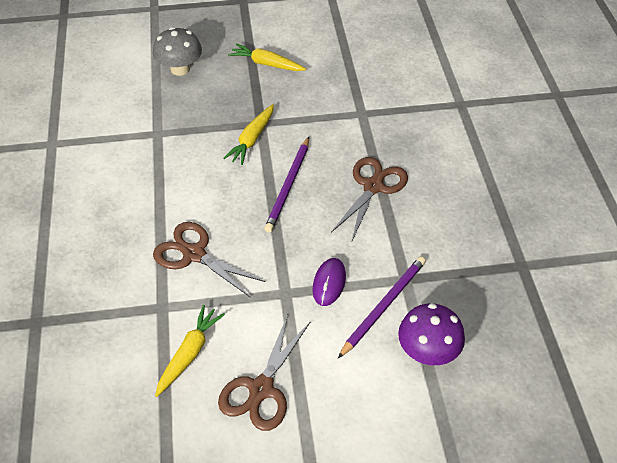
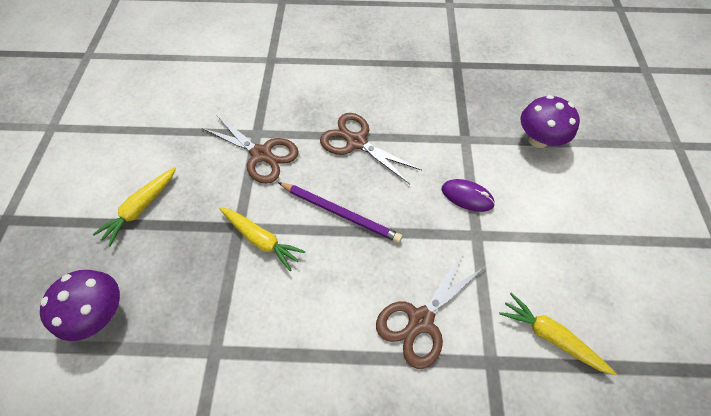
camera: 80 degrees left, 10 degrees up
(180, 69) = (101, 312): grey mushroom -> purple mushroom
(261, 389) = (585, 271): brown scissors -> brown scissors (262, 154)
(384, 306) = (493, 160): purple pencil -> none

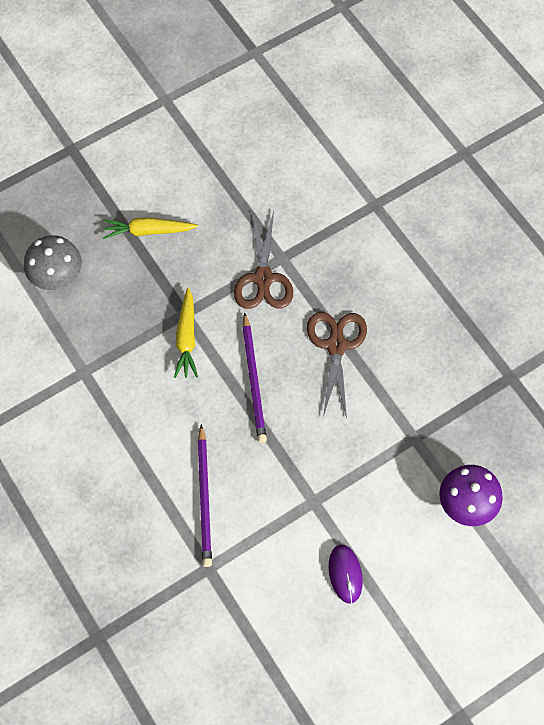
camera: 55 degrees right, 5 degrees up
(101, 312) = (57, 276): purple mushroom -> grey mushroom
(420, 320) = (204, 498): brown scissors -> purple pencil
(467, 196) = (347, 473): purple mouse -> purple mouse (345, 574)
(550, 336) = (260, 602): yellow carrot -> none

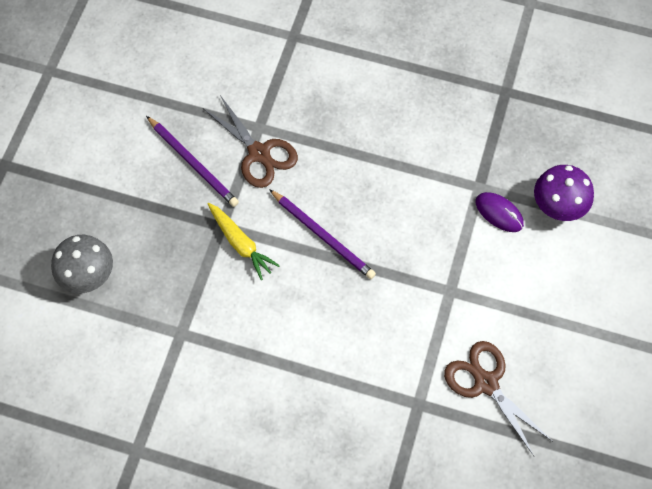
camera: 40 degrees left, 0 degrees up
(148, 231) = (131, 184): yellow carrot -> none
(204, 498) = (368, 354): purple pencil -> purple pencil (193, 163)
(336, 345) = (361, 162): brown scissors -> brown scissors (485, 383)
(345, 574) = (521, 325): purple mouse -> purple mouse (499, 213)

